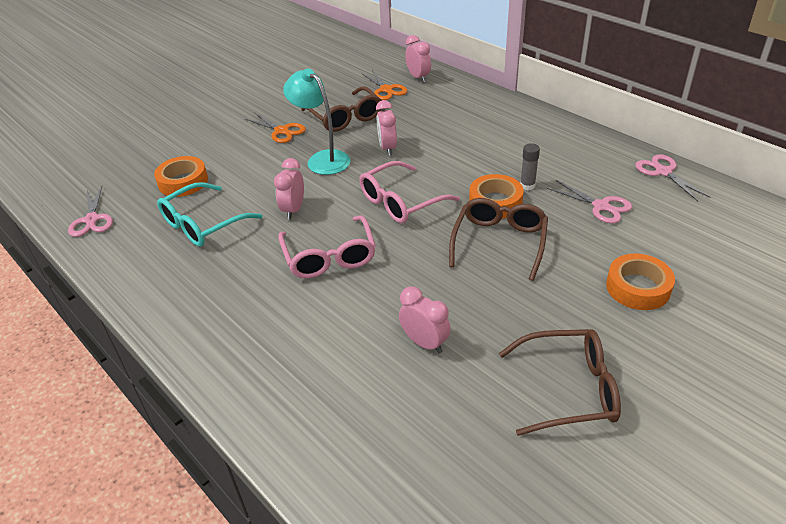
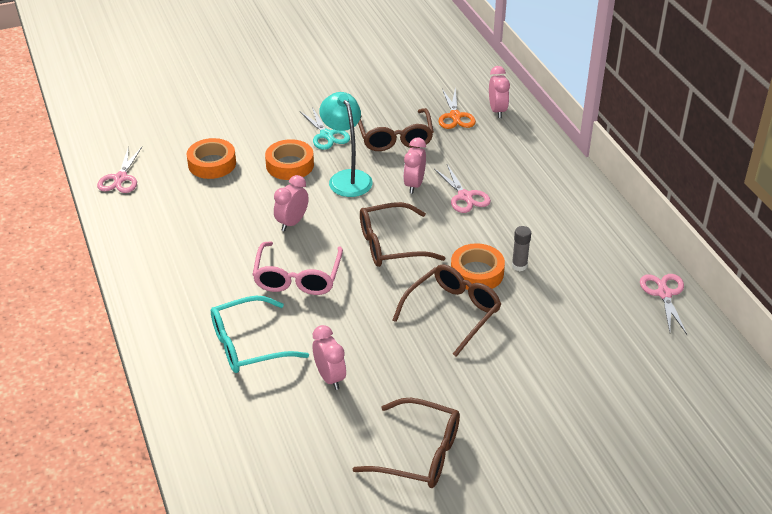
camera: 20 degrees right, 0 degrees up
(203, 224) = (208, 212): turquoise glasses -> turquoise glasses (248, 345)
(282, 131) = (326, 135): orange scissors -> turquoise scissors
(400, 202) = (390, 245): pink glasses -> brown glasses
(601, 206) = (573, 309): pink scissors -> pink scissors (465, 196)
(638, 287) = (544, 394): orange tape -> orange tape (290, 165)

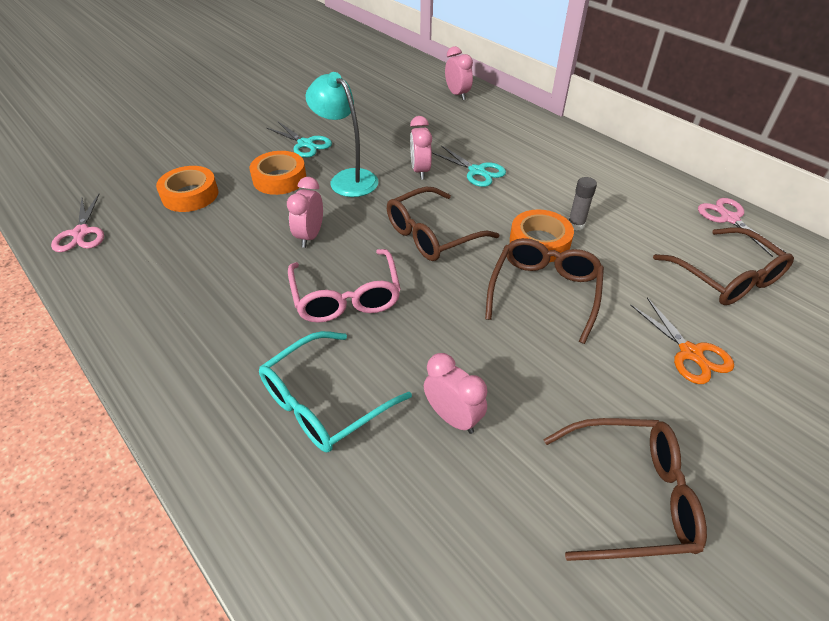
camera: 20 degrees left, 5 degrees up
(395, 138) = (376, 133): brown glasses -> brown glasses (726, 277)
(455, 116) = (422, 106): orange scissors -> orange scissors (690, 353)
(465, 196) = (477, 171): pink scissors -> turquoise scissors

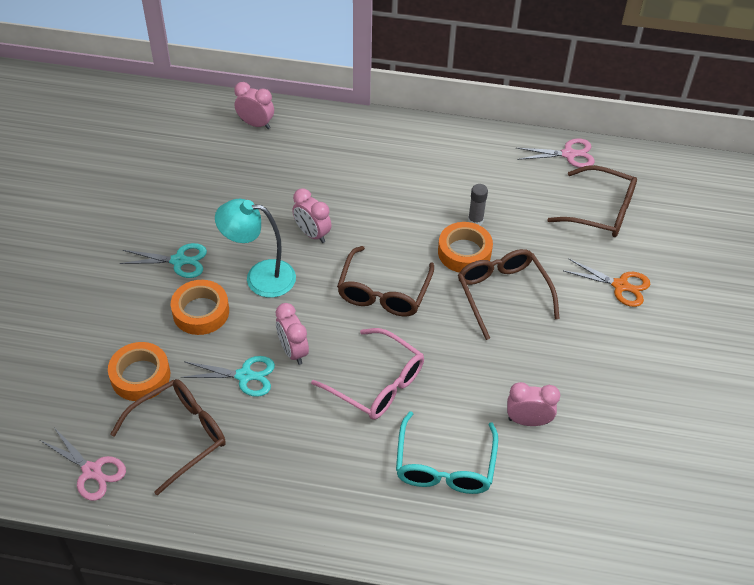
camera: 40 degrees left, 5 degrees up
(477, 171) = (358, 208): turquoise scissors -> turquoise scissors (245, 376)
(630, 496) = (654, 400): brown glasses -> brown glasses (180, 435)
(729, 218) = (569, 154): pink scissors -> pink scissors turned 150 degrees clockwise

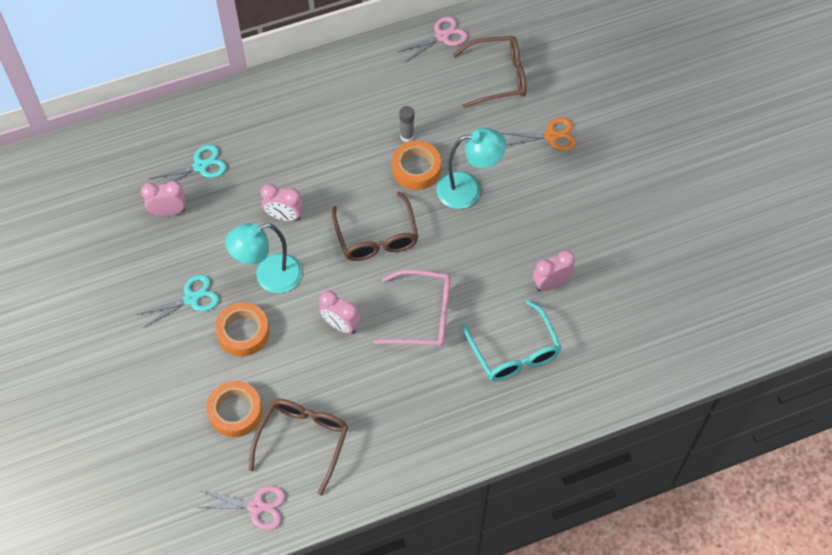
camera: 30 degrees left, 10 degrees up
(245, 376) = (318, 366): turquoise scissors -> turquoise scissors (200, 166)
(256, 124) = (161, 138): pink clock -> pink clock (168, 212)
(502, 294) = (468, 189): brown glasses -> turquoise lamp

